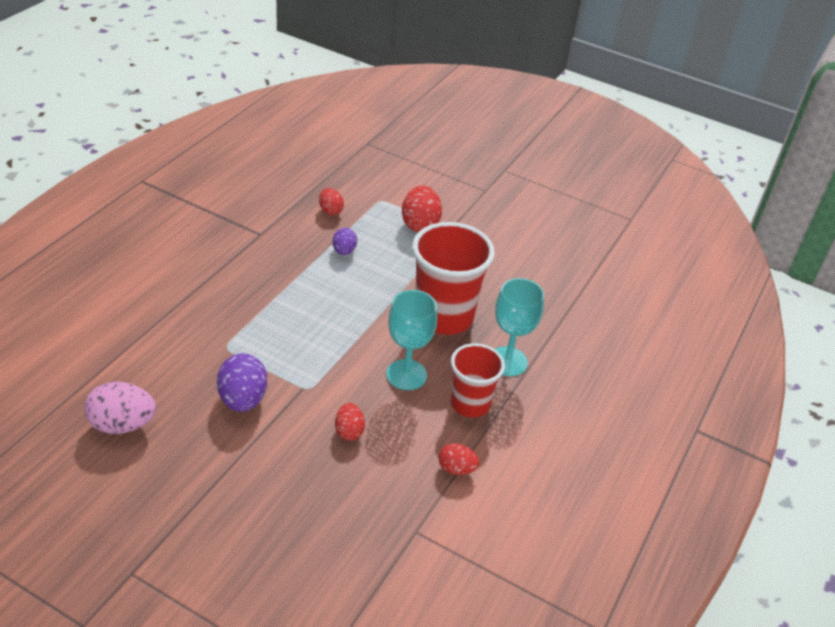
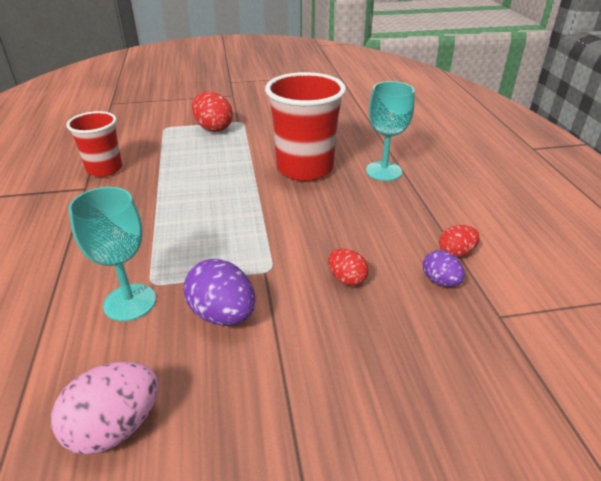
camera: 35 degrees left, 5 degrees down
(330, 211) = (131, 148): red egg -> none
(344, 251) = (175, 166): purple egg -> purple egg (440, 281)
(406, 375) = (332, 215): turquoise goblet -> turquoise goblet (130, 302)
(470, 403) = (400, 207): red cup -> red cup (104, 169)

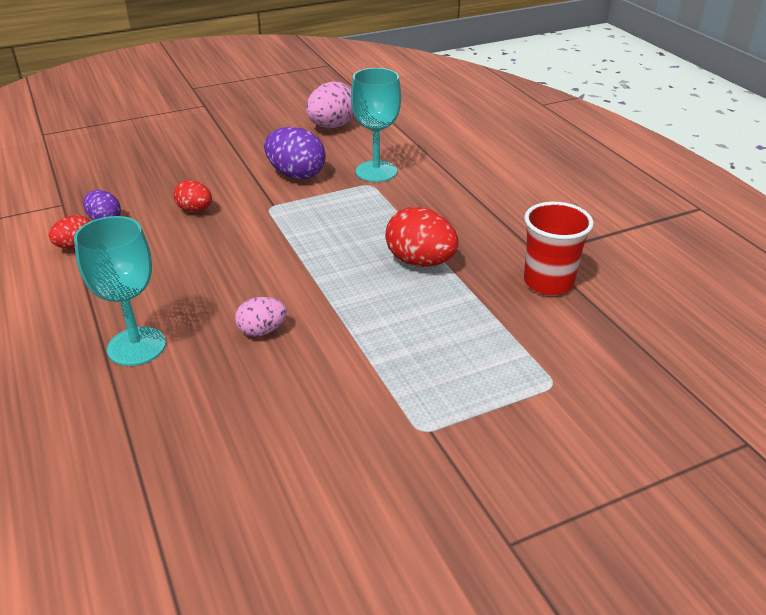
camera: 165 degrees right, 0 degrees up
(213, 128) = (463, 398): red egg -> red egg (420, 262)
(305, 168) = (262, 331): red cup -> pink egg

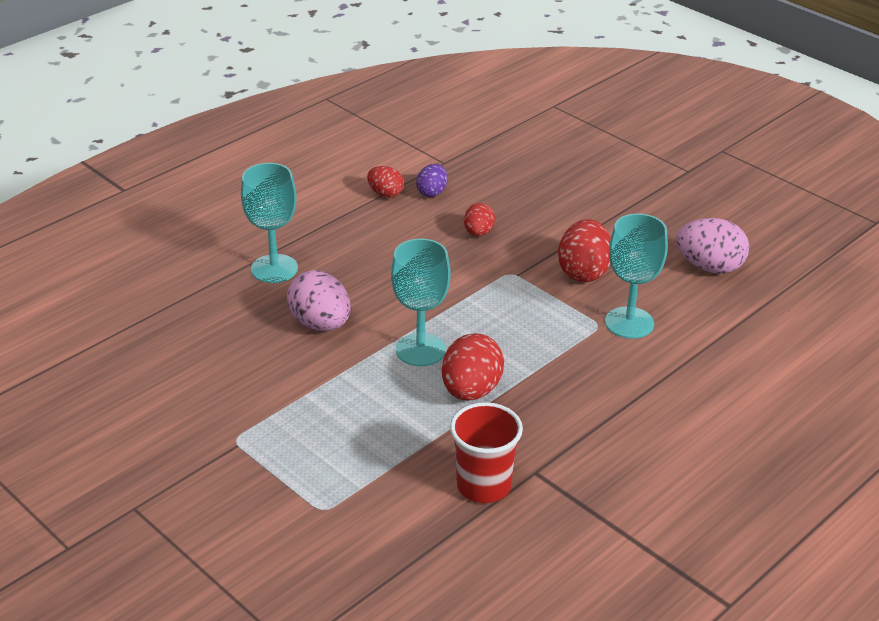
camera: 70 degrees right, 0 degrees up
(262, 331) = (320, 324): pink egg -> pink egg, size x1.69
(296, 175) = (583, 272): purple egg -> red egg
(345, 277) = (420, 350): none -> turquoise goblet

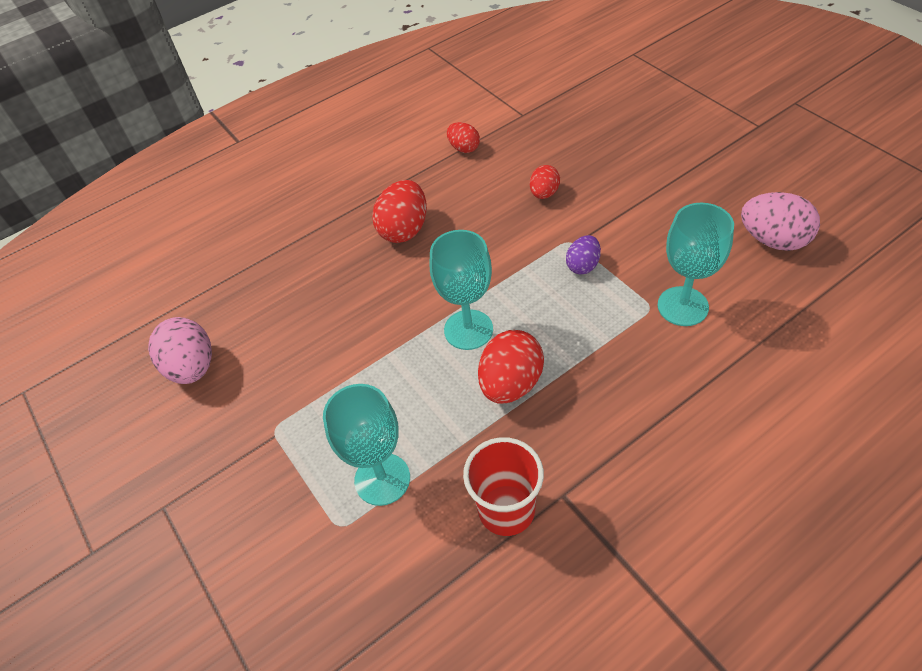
camera: 15 degrees right, 15 degrees up
(274, 269) = (349, 229): turquoise goblet -> turquoise goblet (382, 479)
(320, 324) = (379, 294): pink egg -> pink egg (192, 367)
(432, 192) = (507, 147): purple egg -> purple egg (583, 265)
(583, 272) = (642, 242): red egg -> red egg (404, 229)

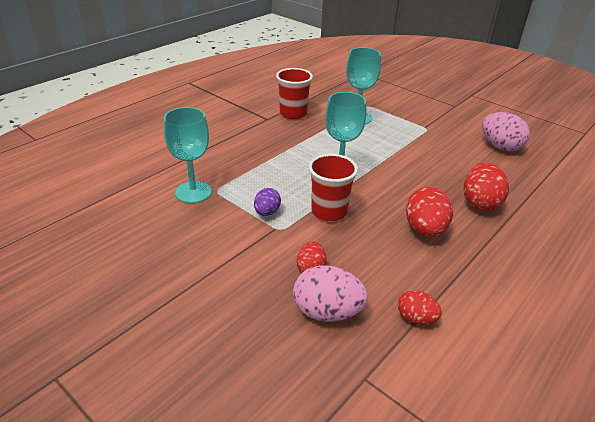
camera: 160 degrees right, 15 degrees down
(505, 262) = (329, 211): none -> red cup
(511, 383) = (304, 151): red egg -> red egg (480, 203)
(773, 240) = (106, 240): pink egg -> pink egg (327, 312)

